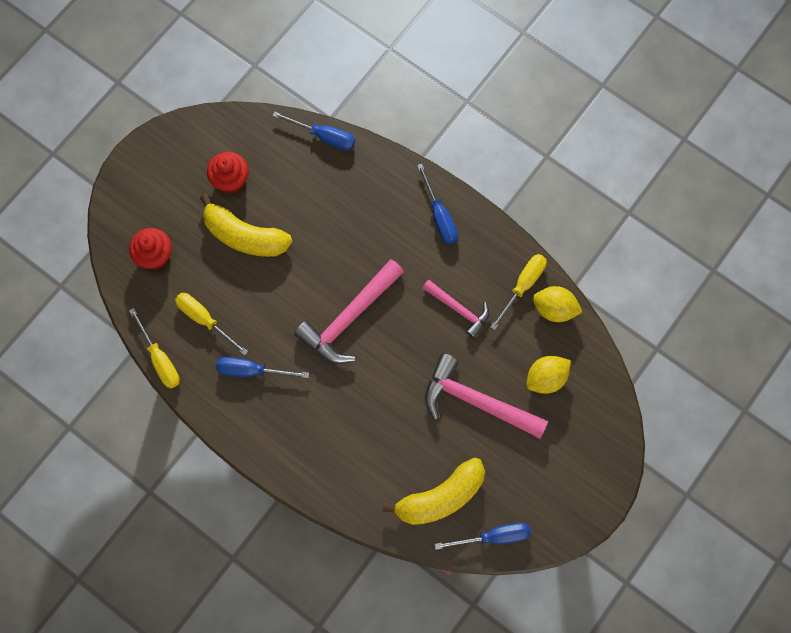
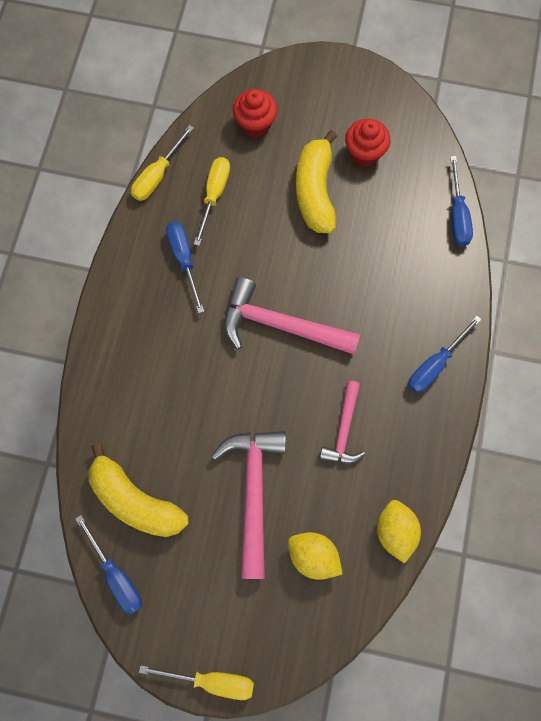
camera: 65 degrees right, 0 degrees up
(523, 286) = (404, 485): yellow screwdriver -> yellow screwdriver (211, 680)

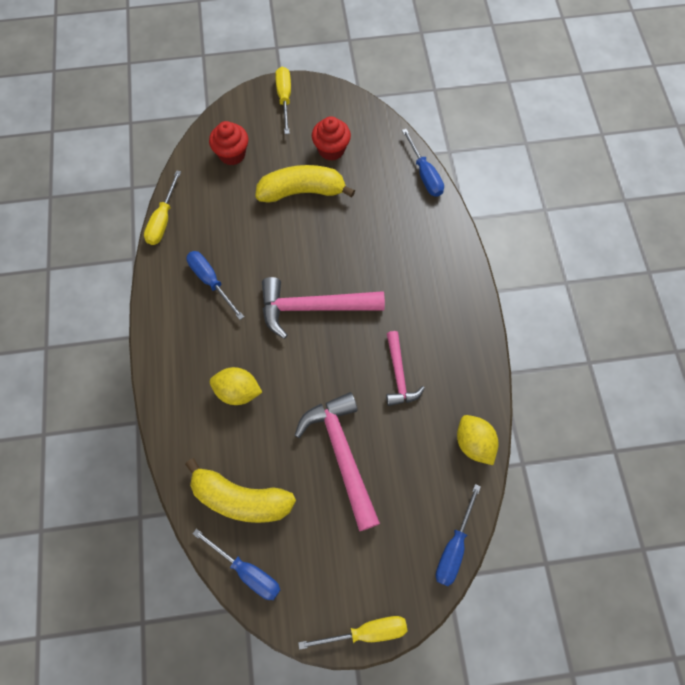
camera: 20 degrees left, 5 degrees down
(214, 195) = (218, 221): yellow screwdriver -> yellow screwdriver (284, 98)
(313, 556) = (413, 489): yellow lemon -> yellow lemon (238, 391)
(315, 191) = (302, 191): yellow banana -> yellow banana turned 105 degrees clockwise
(435, 365) = (453, 296): blue screwdriver -> blue screwdriver (454, 547)

